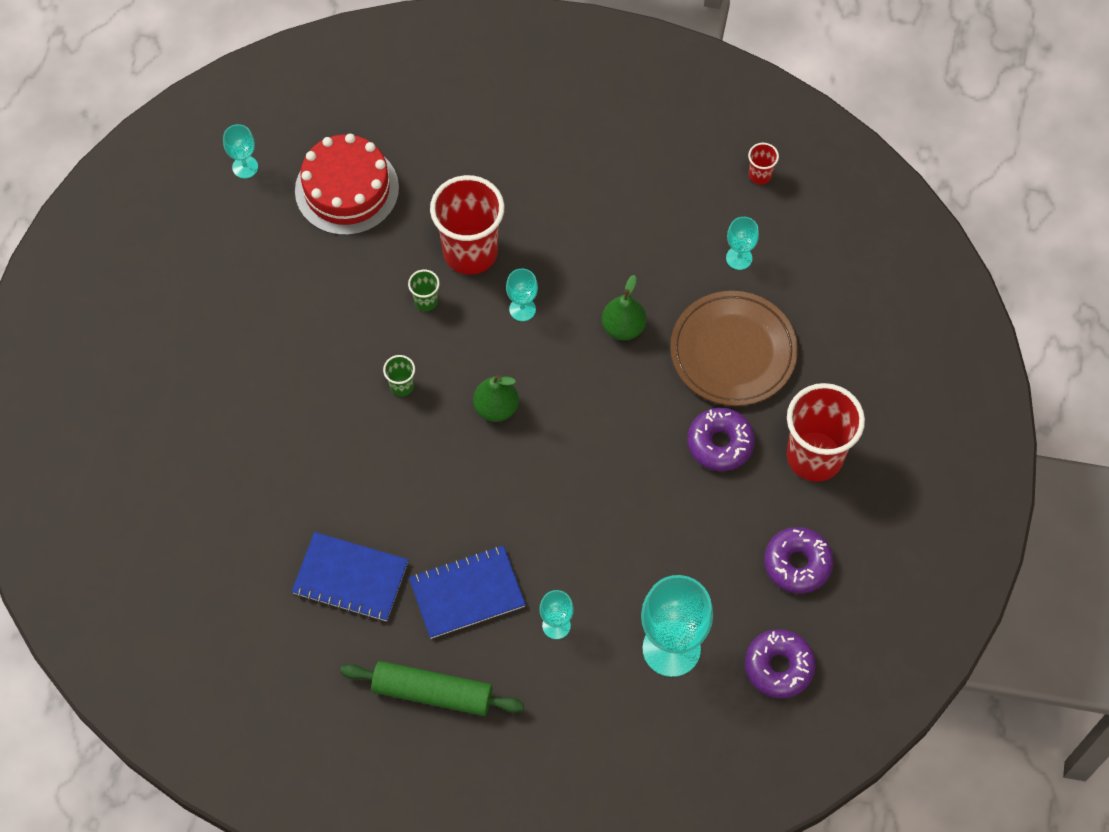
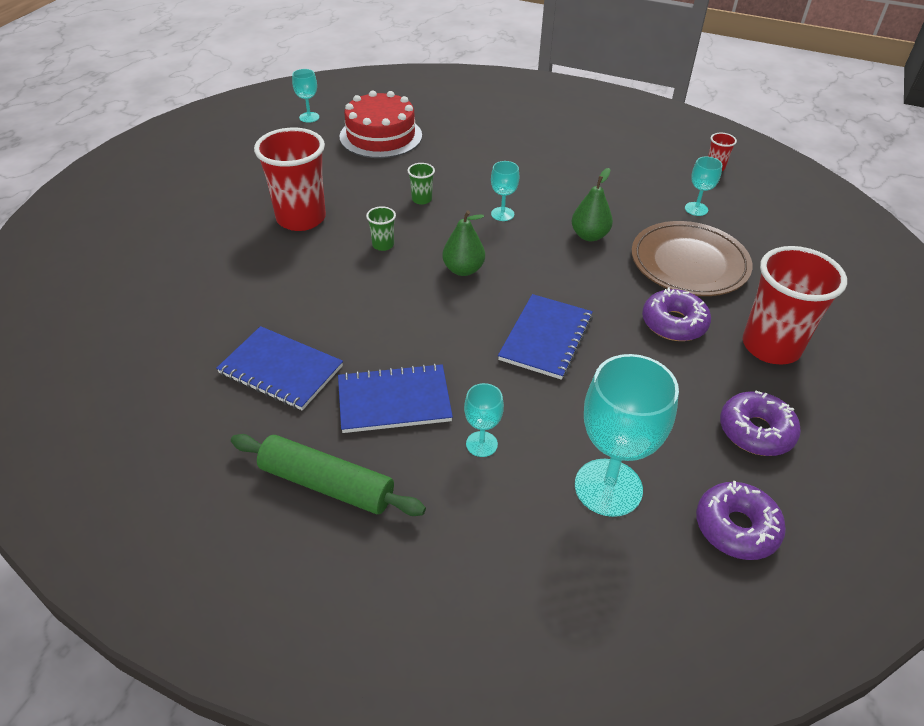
camera: 10 degrees right, 20 degrees down
(470, 252) = (467, 178): red cup -> red cup (301, 218)
(596, 488) = (546, 338): none -> blue notebook

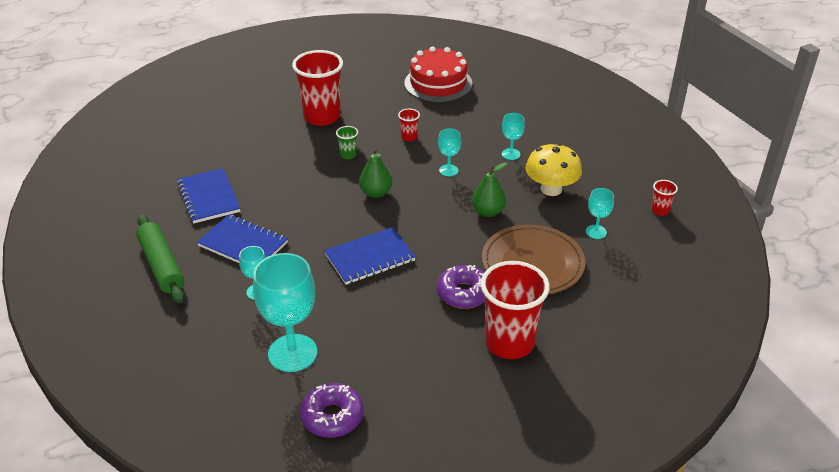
camera: 40 degrees right, 5 degrees down
(309, 117) = (408, 51): turquoise goblet -> turquoise goblet (511, 154)
(421, 199) = (409, 137): green cup -> red cup
(612, 189) = (551, 189): none -> yellow mushroom
(756, 431) = (421, 380): purple donut -> none

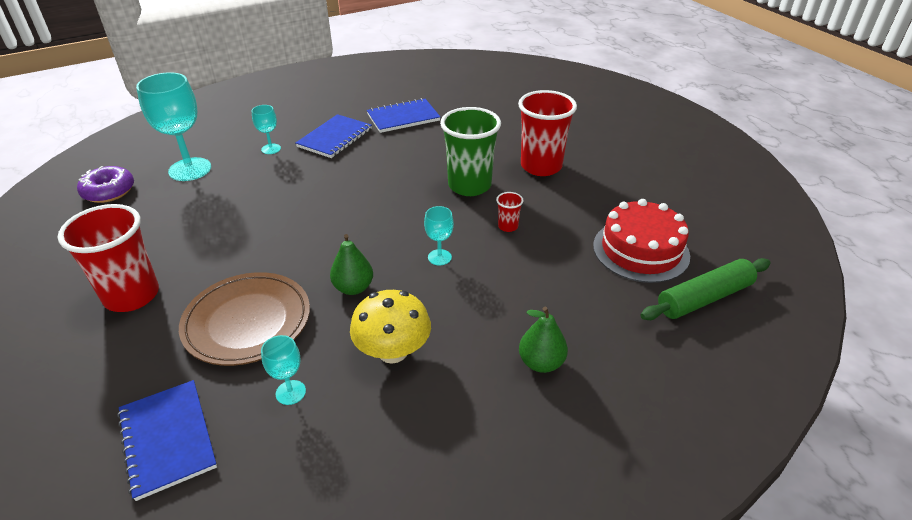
camera: 90 degrees right, 0 degrees up
(161, 265) = (318, 107): green rolling pin -> green rolling pin (704, 298)
(348, 155) = (469, 185): green cup -> green cup, size x2.34
(370, 258) = (296, 204): blue notebook -> blue notebook (168, 439)
(376, 193) = (400, 205): green pear -> green pear (541, 363)
(463, 293) = (220, 265): purple donut -> none
(511, 154) = (475, 314): turquoise goblet -> none
(660, 210) = (322, 485): red cup -> none

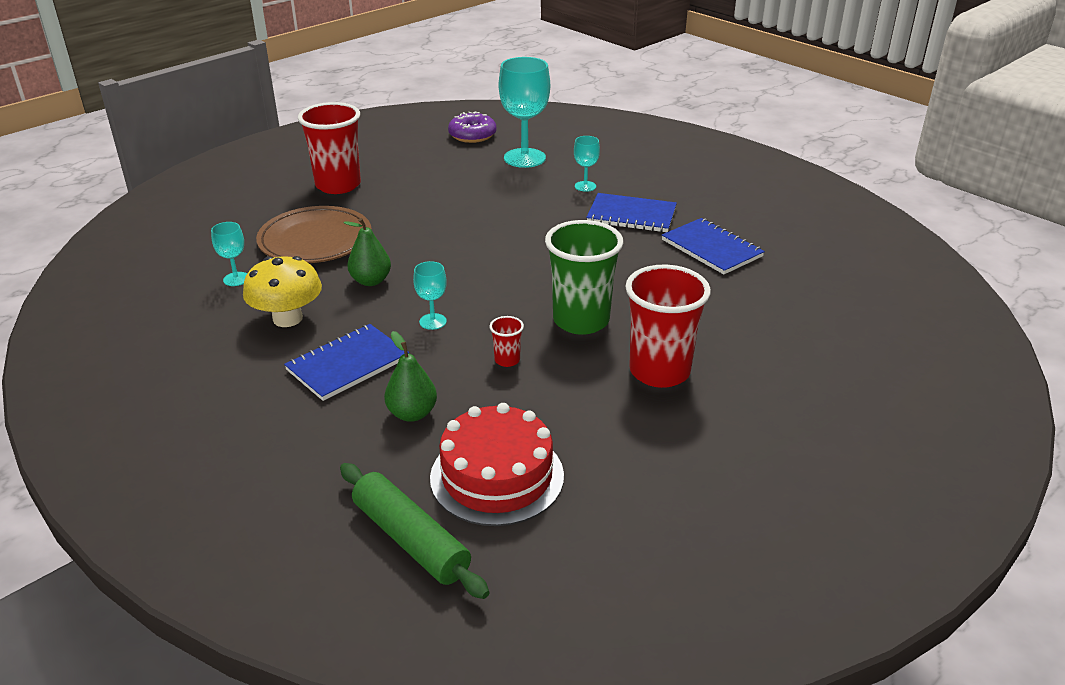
camera: 75 degrees right, 5 degrees down
(168, 439) = (190, 241): blue notebook -> blue notebook (348, 364)
(541, 363) = (280, 409): green pear -> green pear (412, 413)

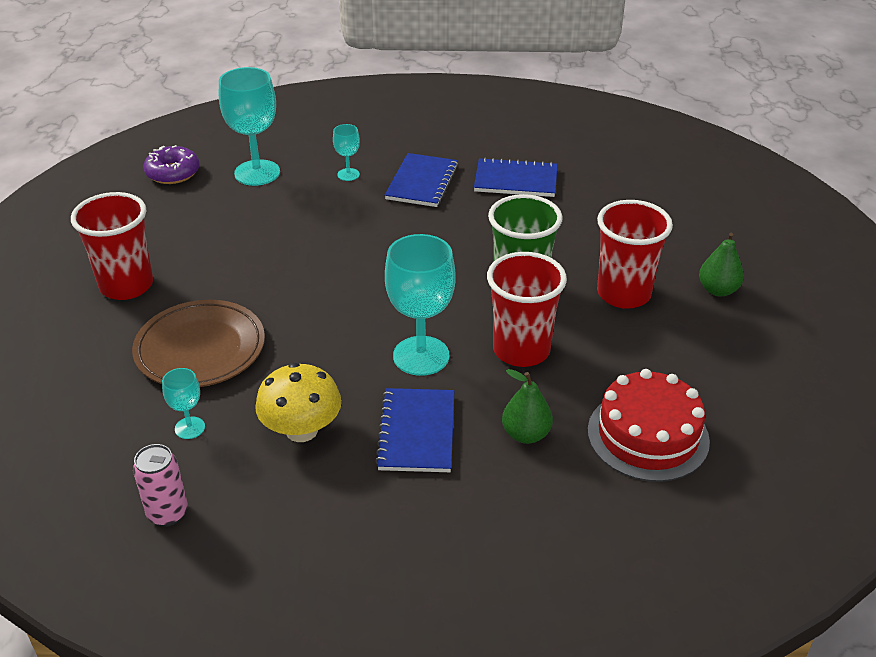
camera: 45 degrees left, 5 degrees up
(150, 315) = (167, 513): none -> pink can
(371, 281) = (314, 354): green pear -> green pear (717, 290)
(411, 539) = (669, 516): green rolling pin -> none
(433, 321) = (421, 356): turquoise goblet -> turquoise goblet, size x2.04
(507, 360) = (521, 350): red cup -> red cup, size x2.34
(631, 215) = (422, 182): blue notebook -> blue notebook turned 45 degrees counterclockwise

